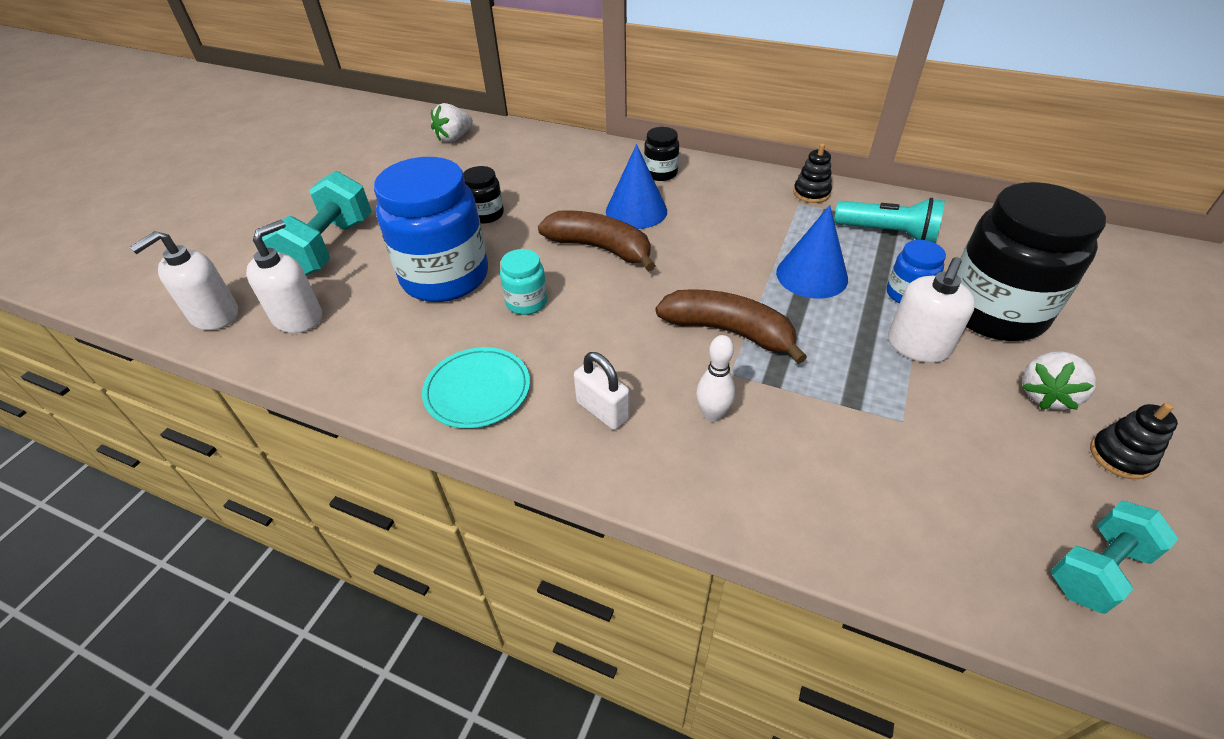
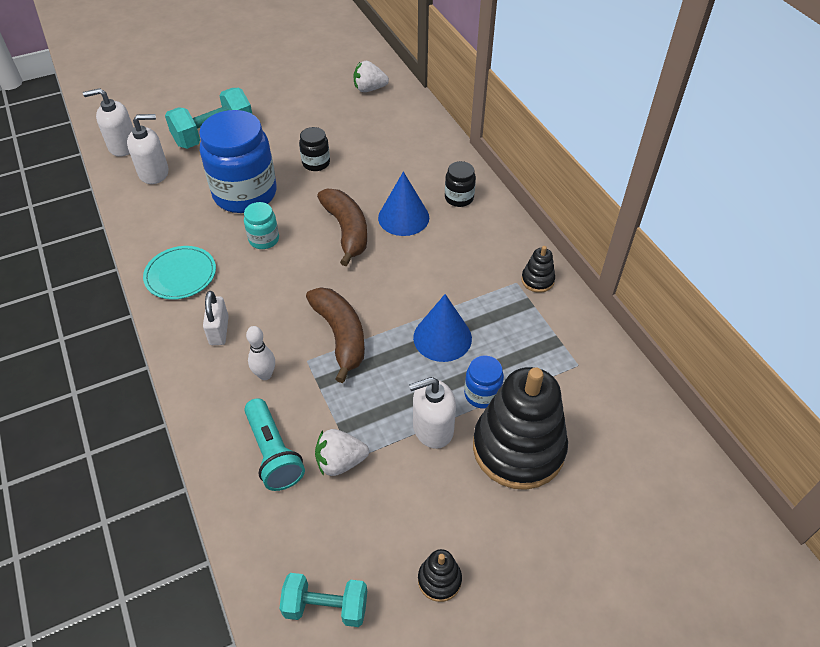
camera: 40 degrees right, 5 degrees up
(888, 233) = (541, 346): turquoise flashlight -> turquoise flashlight (273, 453)
(994, 312) = (518, 448): black jar -> black stacking toy
(1046, 395) = (458, 516): white strawberry -> white strawberry (340, 462)

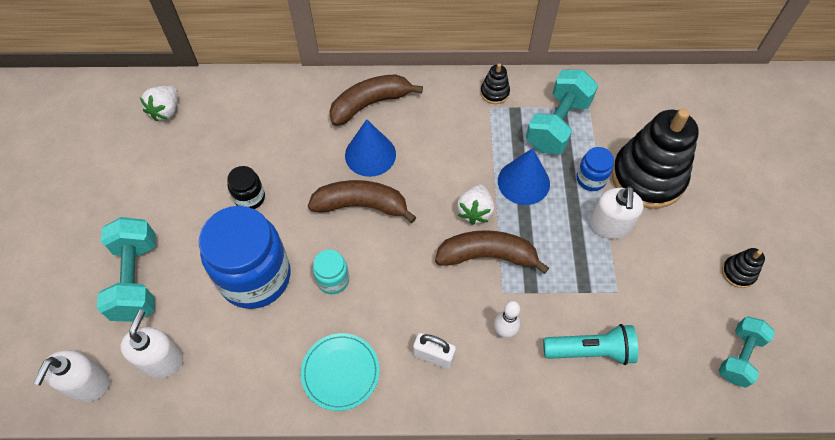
camera: 65 degrees left, 10 degrees up
(340, 462) = (617, 302): white strawberry -> white strawberry (475, 211)
(459, 198) = (370, 104): black jar -> brown banana
(534, 344) = (557, 124): none -> turquoise dumbbell

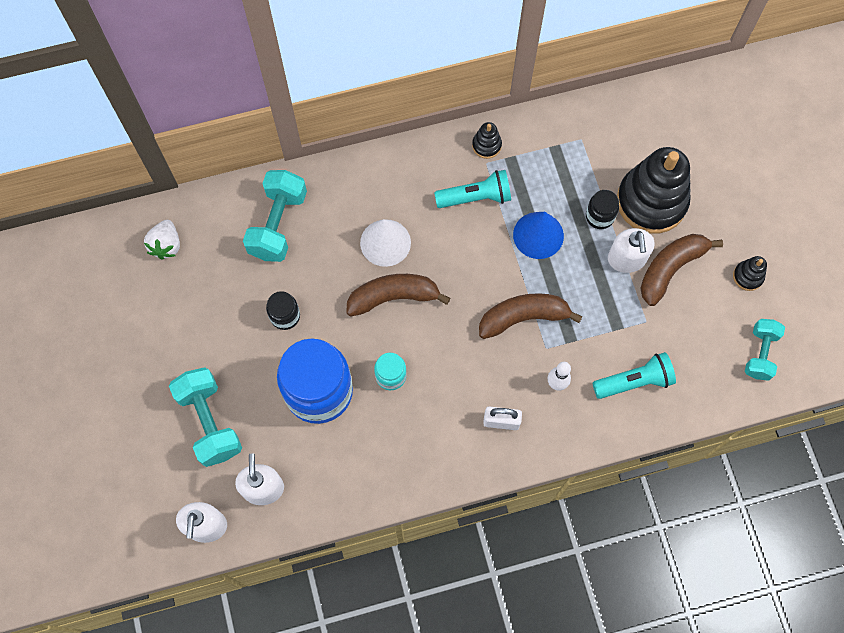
camera: 15 degrees left, 10 degrees up
(340, 372) = (425, 457): turquoise plate -> none
(370, 104) = (368, 187): brown banana -> brown banana (670, 269)
(370, 154) = (385, 242): blue cone -> white cone
(471, 135) = (476, 197): none -> turquoise flashlight
(475, 211) = (501, 276): white strawberry -> none
(557, 124) = (556, 166): turquoise dumbbell -> turquoise dumbbell (278, 224)
(591, 179) = (599, 216): blue jar -> black jar

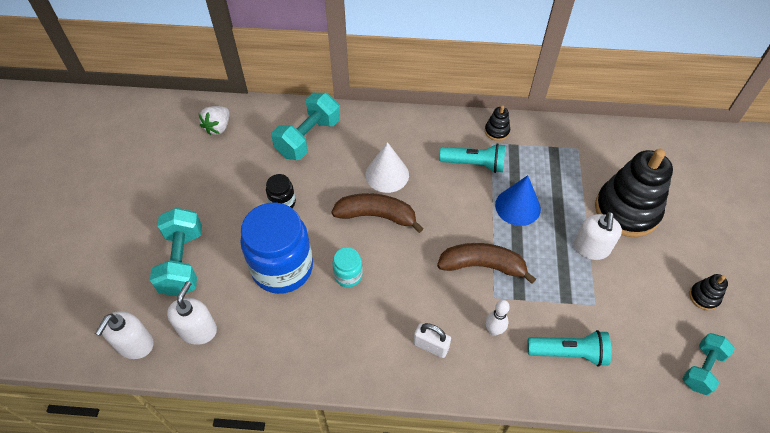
camera: 20 degrees right, 15 degrees down
(599, 216) = (576, 208): black jar -> none
(670, 269) = (630, 268): brown banana -> none

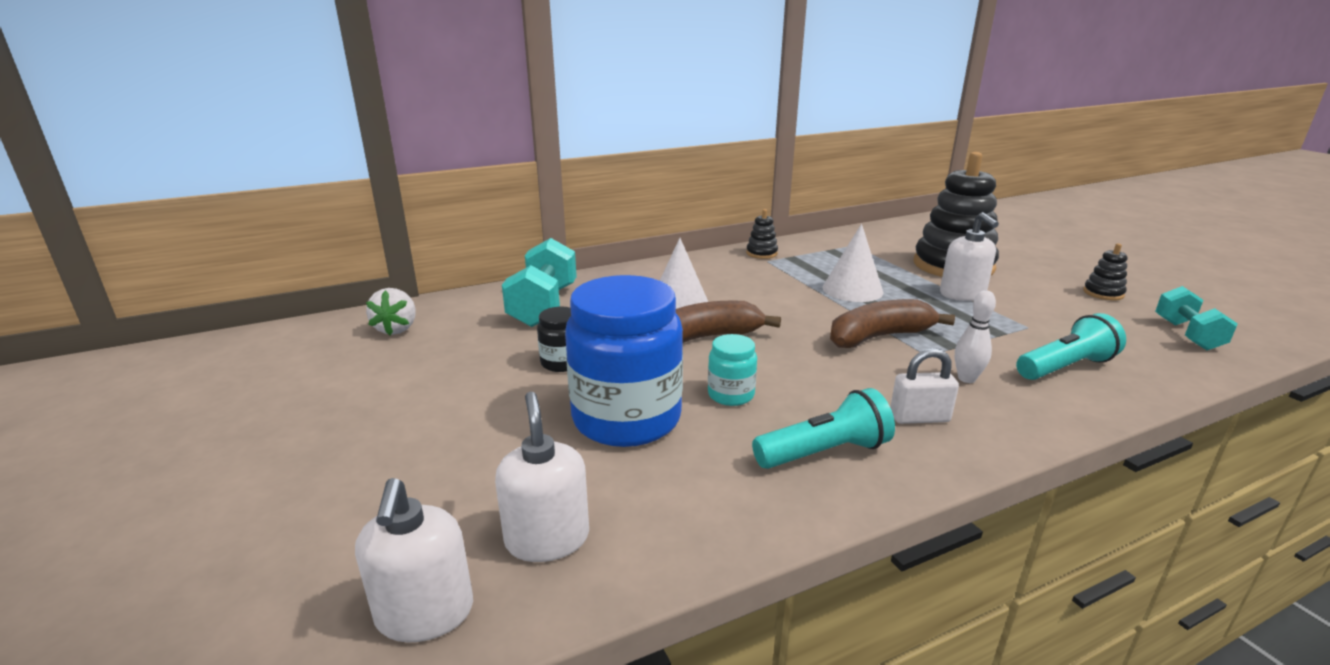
camera: 30 degrees left, 30 degrees down
(183, 262) = (444, 468): turquoise dumbbell -> none
(474, 164) = (768, 276): turquoise flashlight -> turquoise flashlight (824, 452)
(517, 206) = (852, 289): blue cone -> white cone

